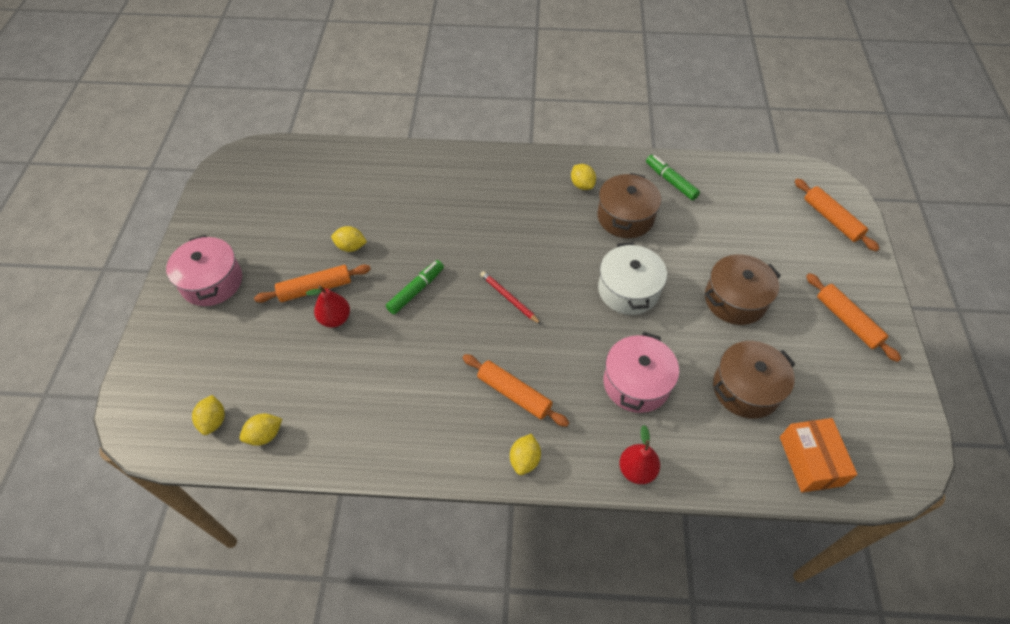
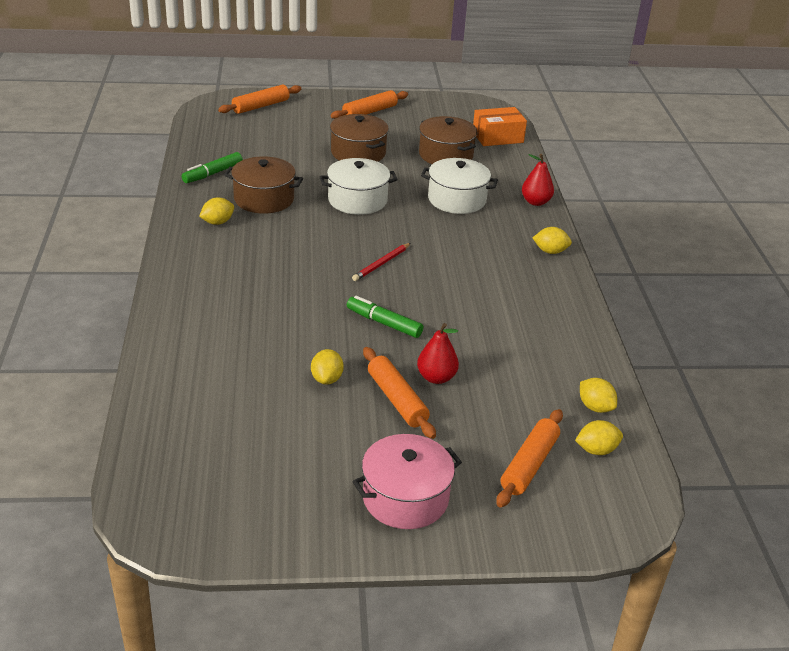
camera: 100 degrees left, 20 degrees down
(514, 394) = (489, 258): orange rolling pin -> orange rolling pin (529, 465)
(636, 383) = (457, 199): pink pot -> white pot

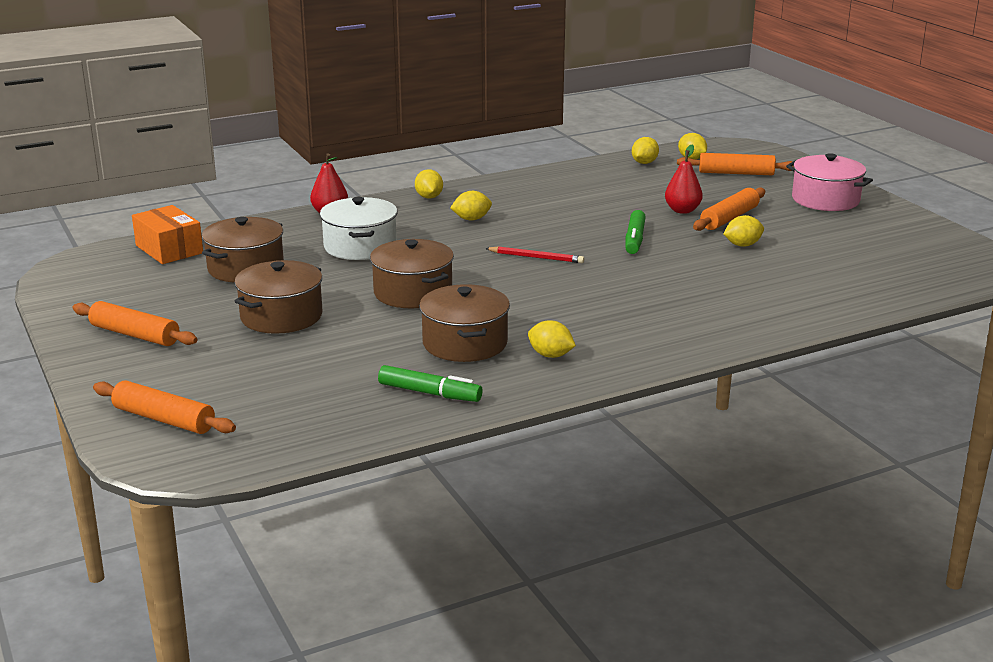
camera: 110 degrees left, 10 degrees down
(357, 200) = (413, 292): white pot -> brown pot
(485, 258) = (471, 219): none -> yellow lemon

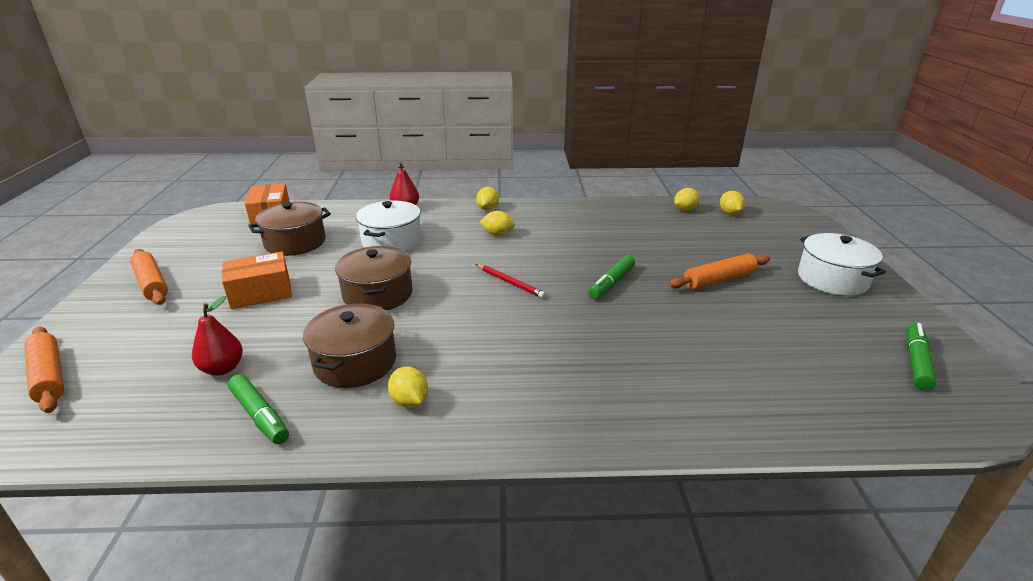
camera: 25 degrees right, 5 degrees up
(281, 316) = (261, 293): brown pot -> orange box
(682, 210) = (681, 262): red pear -> red pear (222, 369)
(736, 173) = (760, 234): orange rolling pin -> none
(742, 245) = (709, 313): yellow lemon -> none
(825, 200) = (832, 279): pink pot -> white pot
(923, 246) = (916, 362): none -> green marker

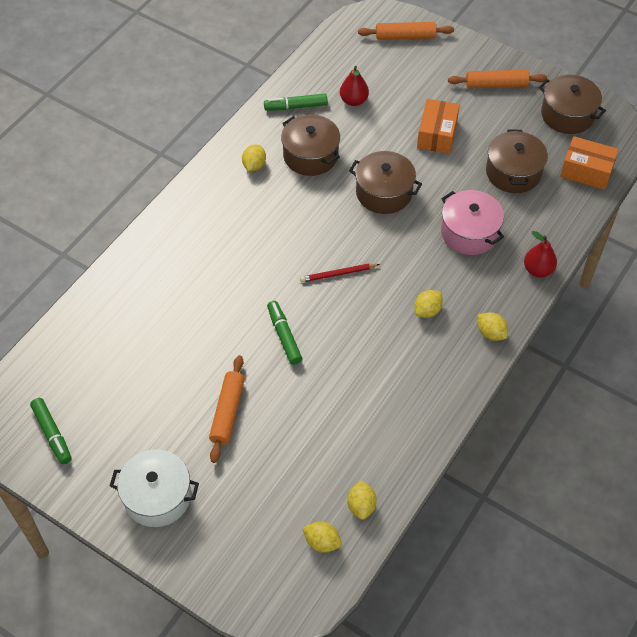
camera: 125 degrees right, 25 degrees up
(192, 239) = (567, 115): none -> brown pot
(391, 241) = (469, 232): white pot -> pink pot
(409, 401) = (254, 165): yellow lemon -> yellow lemon turned 75 degrees counterclockwise

